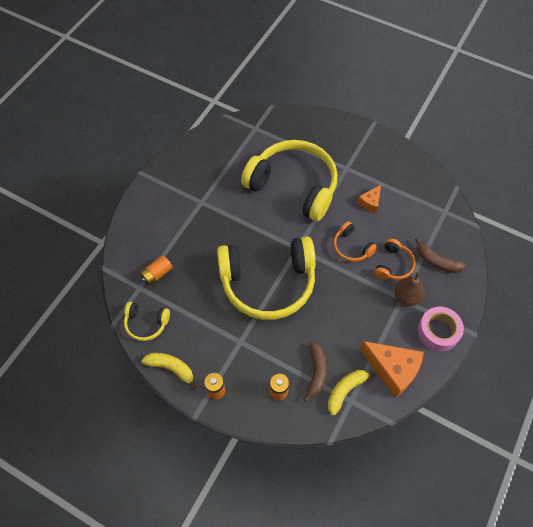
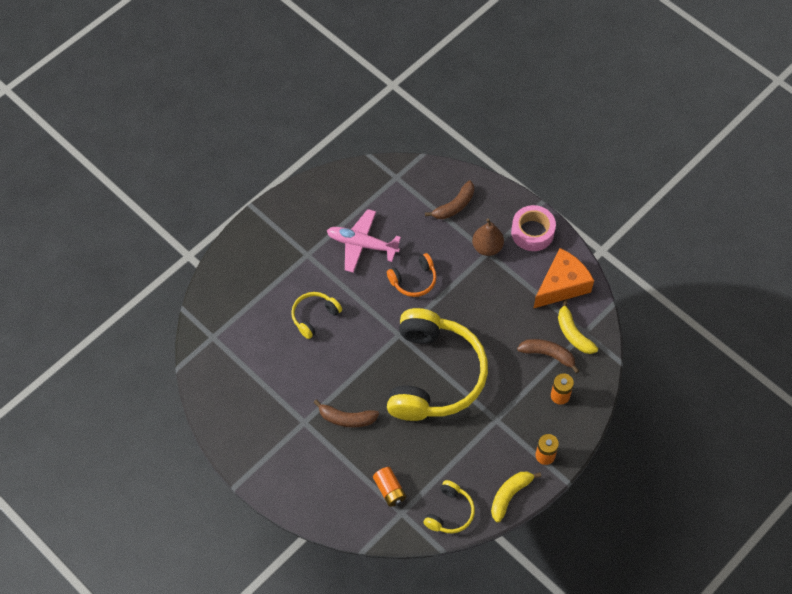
camera: 75 degrees left, 0 degrees up
(211, 229) = (347, 418): none -> brown banana
(293, 186) = (314, 316): yellow headphones -> yellow headphones, size x0.44
(370, 202) = (362, 244): orange cheese -> pink plane
(393, 265) = (447, 247): orange headphones -> none

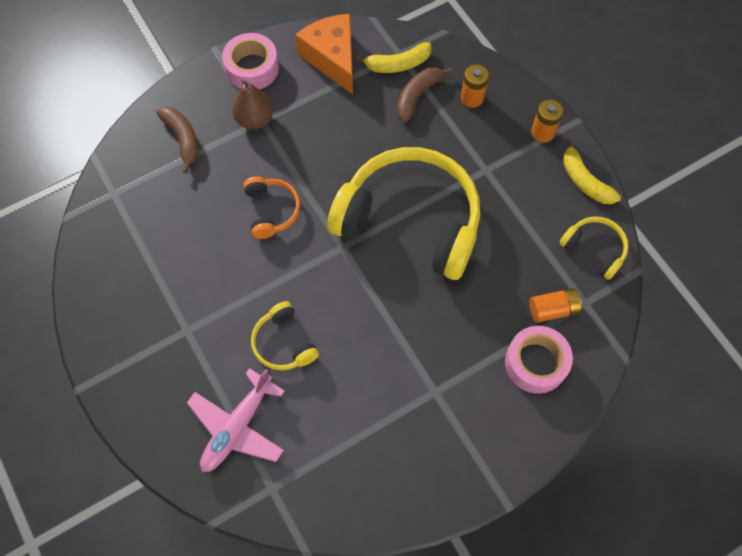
camera: 75 degrees left, 5 degrees up
(343, 485) = (536, 363): none -> pink tape
(347, 418) = (443, 337): brown banana -> none
(362, 244) = (197, 259): pink plane -> pink plane (237, 427)

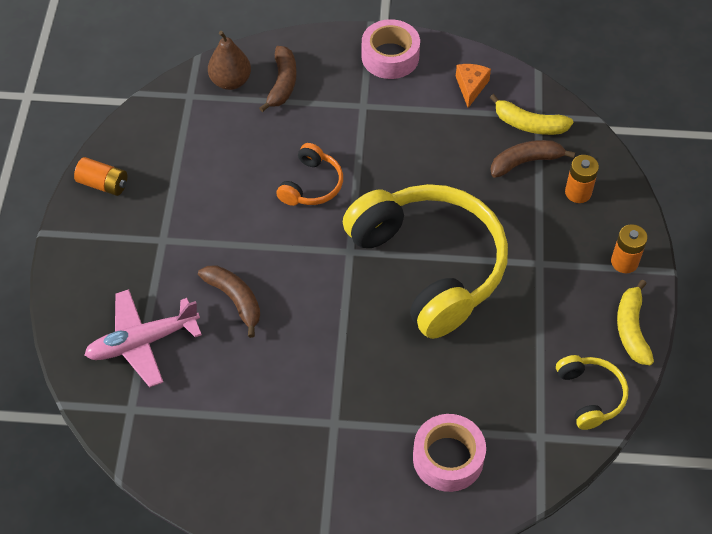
camera: 35 degrees right, 10 degrees down
(254, 119) = (358, 101): brown pear -> brown pear (230, 81)
(284, 343) = (235, 299): yellow headphones -> brown banana
(332, 58) = (471, 87): orange cheese -> orange cheese, size x0.52
(552, 309) = (503, 423): orange battery -> orange battery (103, 184)

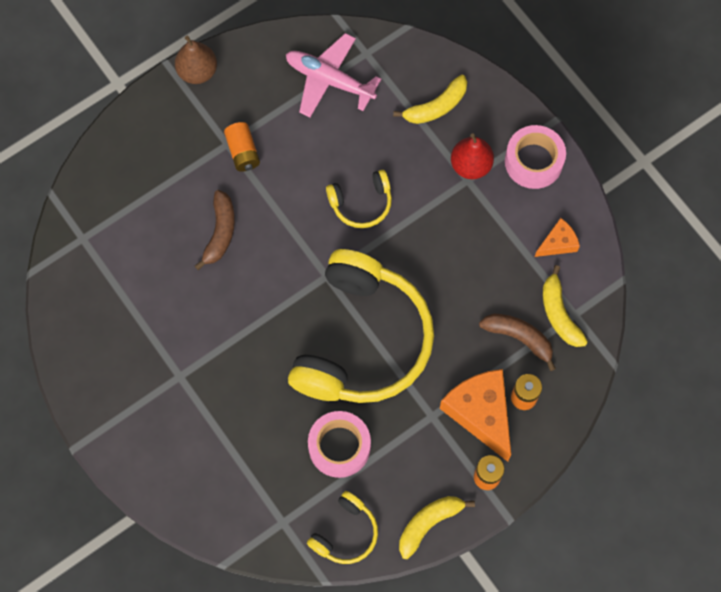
camera: 50 degrees right, 15 degrees up
(103, 184) = (238, 65): orange battery -> orange battery (243, 152)
(142, 342) = (137, 202): pink plane -> pink plane (329, 80)
(230, 81) = (405, 69): brown pear -> brown pear (197, 71)
(282, 83) = (436, 106): brown banana -> yellow banana
(311, 185) = (361, 203): orange headphones -> yellow headphones
(353, 95) = (470, 165): none -> red pear
(448, 458) = (214, 472): pink tape -> pink tape (339, 447)
(566, 229) = (480, 413): none -> orange cheese

